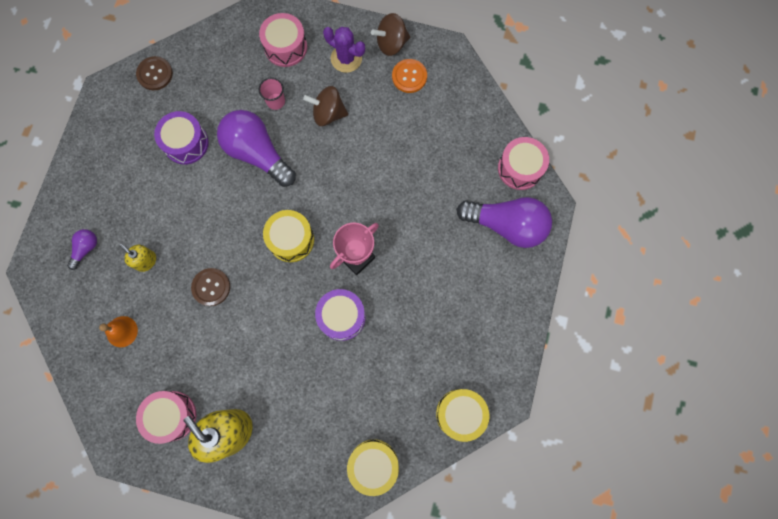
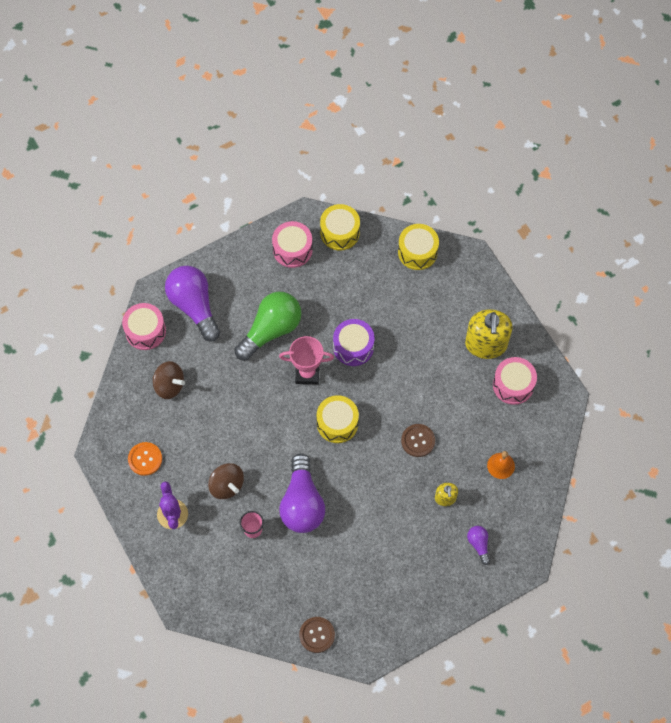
camera: 135 degrees left, 10 degrees down
(86, 249) = (478, 544): purple light bulb -> purple light bulb turned 90 degrees clockwise
(186, 143) = (343, 557): purple drum -> none
(285, 47) = (204, 564): pink drum -> pink drum (292, 249)
(391, 43) = (130, 495): brown spinning top -> brown spinning top (169, 385)
(424, 265) = (271, 330): none -> green light bulb

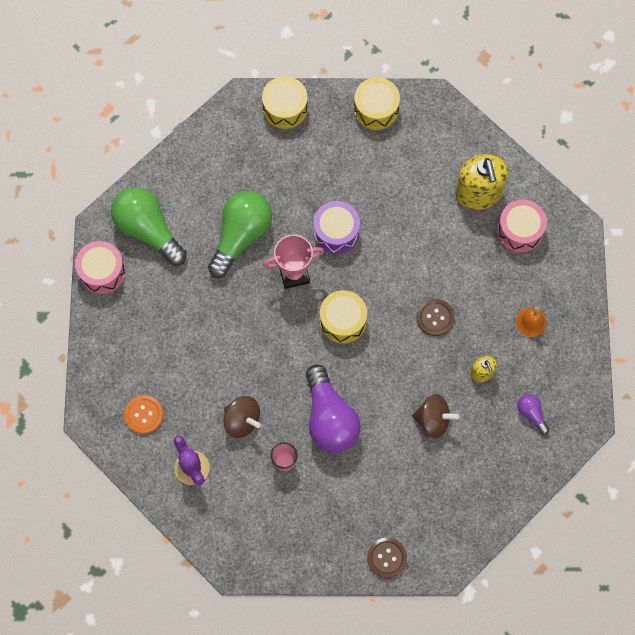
camera: 15 degrees left, 5 degrees up
(169, 385) = (146, 326): brown spinning top -> brown spinning top (433, 420)
(194, 306) = (148, 230): purple light bulb -> green light bulb
(292, 249) = (238, 140): pink drum -> none

